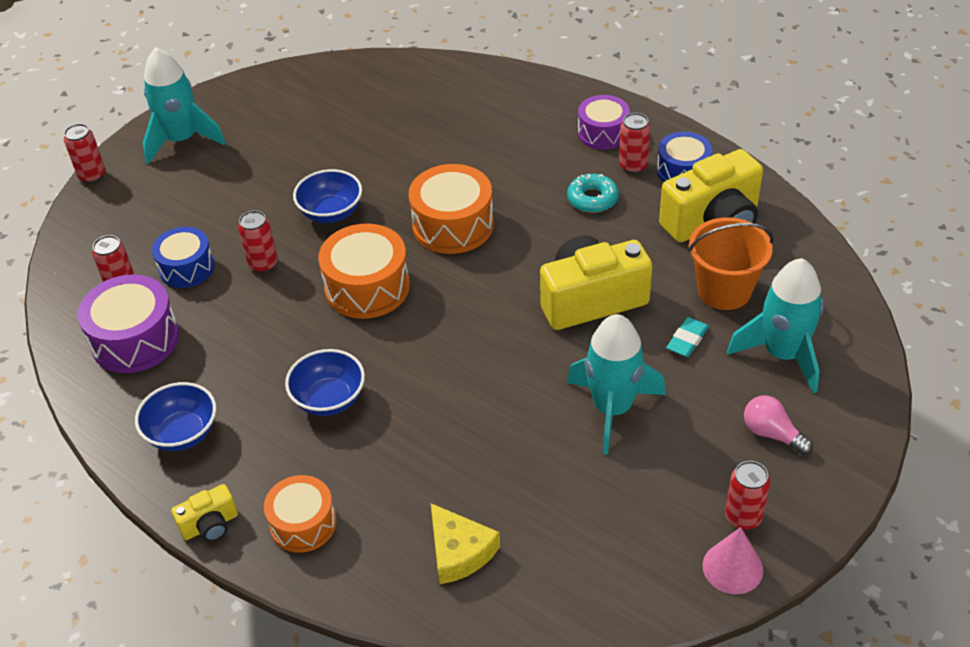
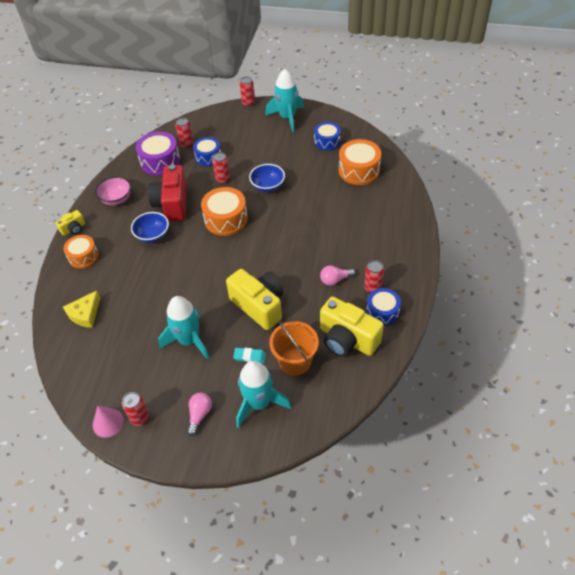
camera: 65 degrees right, 5 degrees up
(183, 433) = (116, 199): blue bowl -> pink bowl
(210, 525) = (73, 229): yellow camera -> yellow camera turned 75 degrees counterclockwise
(268, 350) = (172, 204): none -> red camera
(287, 114) = (327, 141): none -> blue drum
(453, 225) = (284, 232): orange drum -> orange drum (359, 170)
(592, 199) = (335, 280): turquoise donut -> pink light bulb
(603, 133) = (392, 265): purple drum -> none

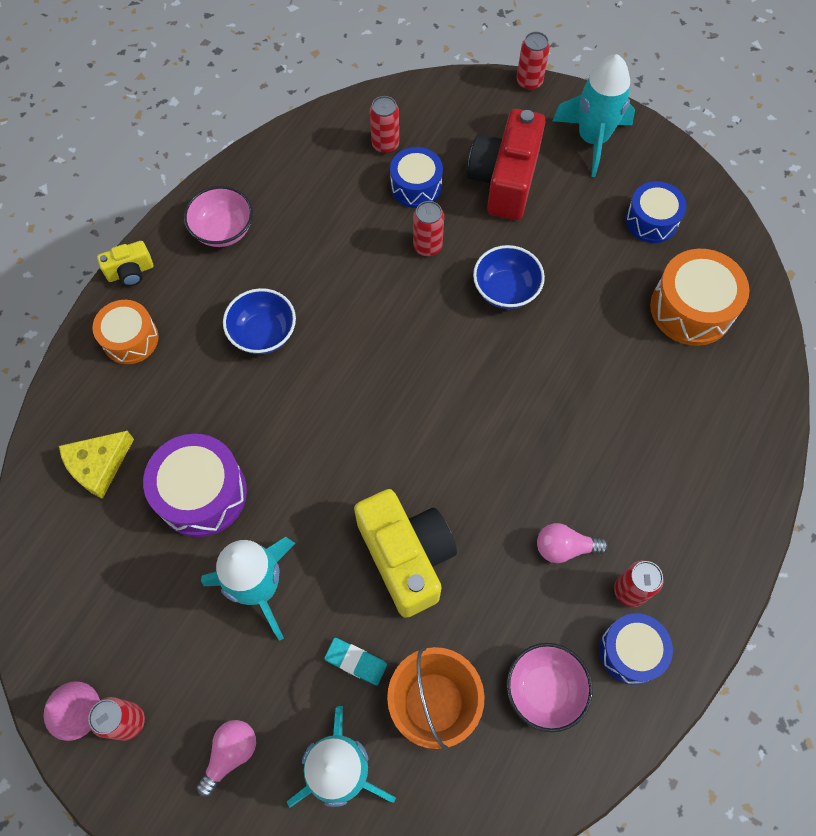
camera: 15 degrees right, 15 degrees up
(160, 162) = (325, 170): purple drum -> purple drum (202, 493)
(172, 204) = (319, 273): red camera -> red camera (504, 180)
(226, 219) = (405, 341): orange drum -> none
(347, 339) = (544, 690): yellow camera -> pink bowl

